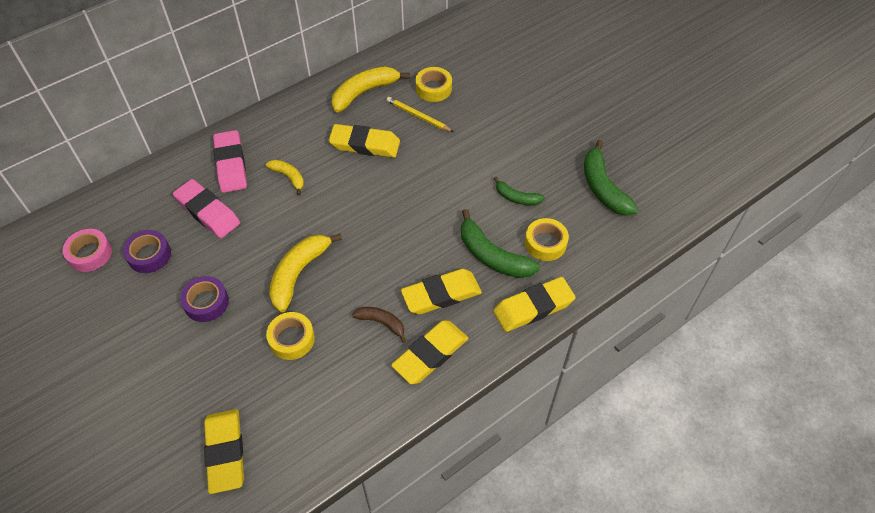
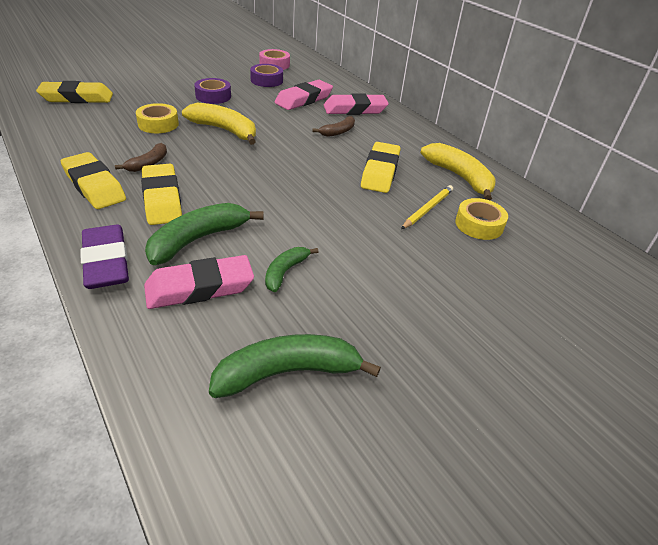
camera: 90 degrees right, 15 degrees down
(288, 177) = (338, 132): yellow banana -> brown banana
(533, 307) = (106, 262): yellow eraser -> purple eraser
(545, 243) = (200, 288): yellow tape -> pink eraser

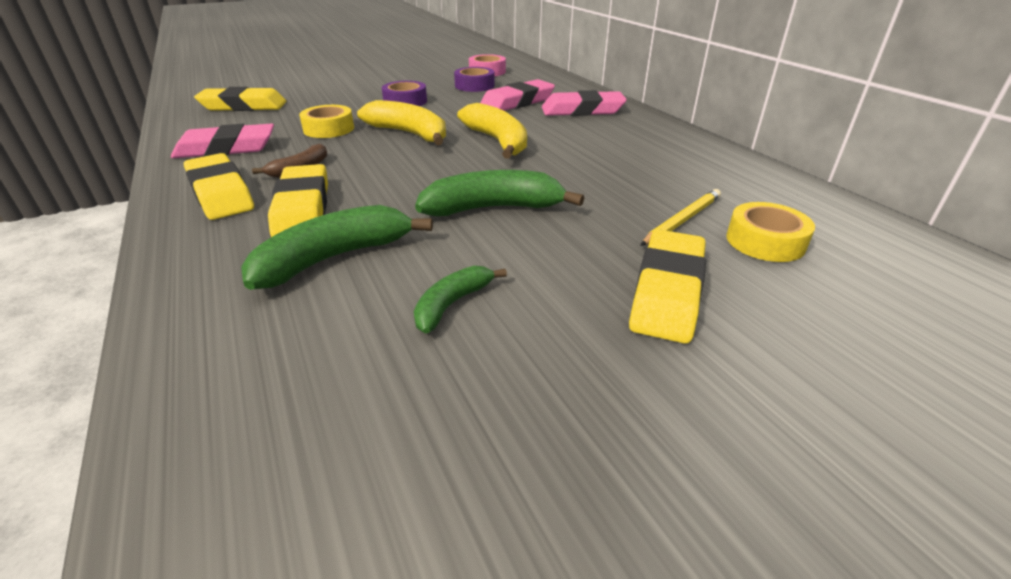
camera: 10 degrees right, 5 degrees down
(106, 262) = (192, 286): purple eraser -> none
(200, 288) = (314, 325): pink eraser -> pink eraser (226, 149)
(288, 372) = (422, 476): green banana -> green banana (493, 208)
(338, 132) = (557, 133): brown banana -> none
(380, 172) = (612, 176): yellow eraser -> yellow eraser (667, 291)
(459, 177) = (729, 181): yellow banana -> yellow banana (497, 141)

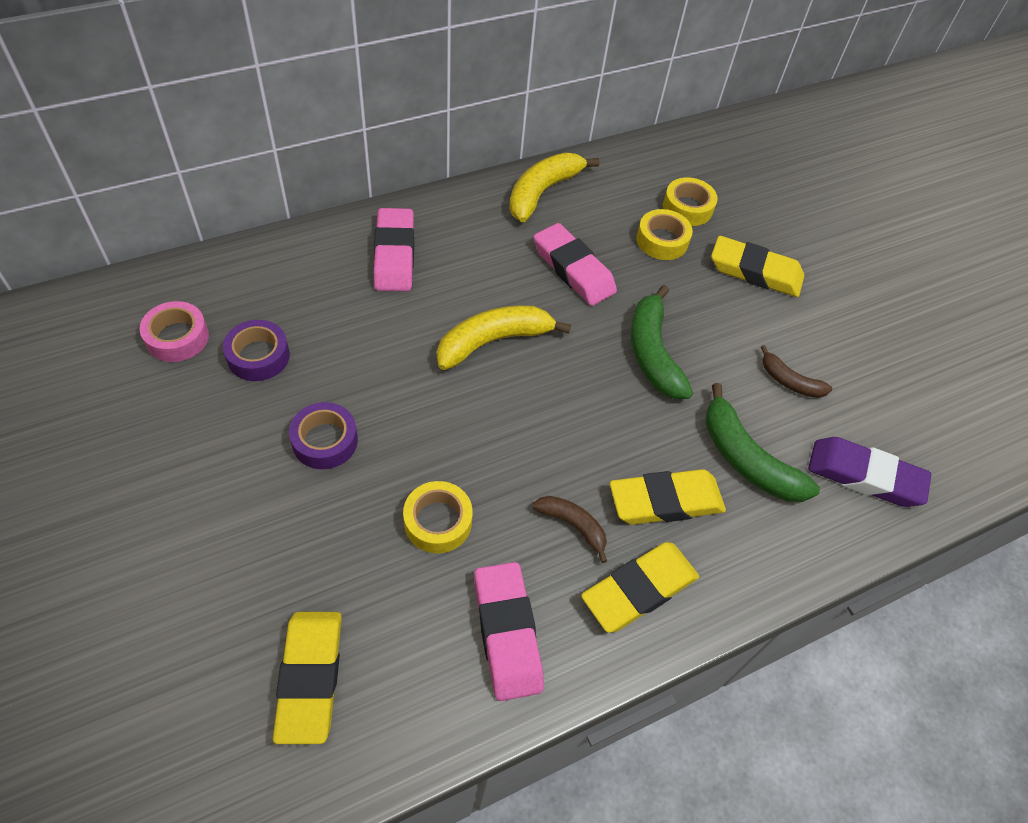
camera: 95 degrees left, 20 degrees up
(265, 362) = (864, 476): none -> purple eraser
(409, 134) = (463, 426): yellow banana -> yellow banana (543, 192)
(452, 304) = (789, 381): green banana -> brown banana
(517, 102) = (351, 312): pink eraser -> pink eraser (573, 269)
(682, 220) = (662, 240): yellow pencil -> yellow tape

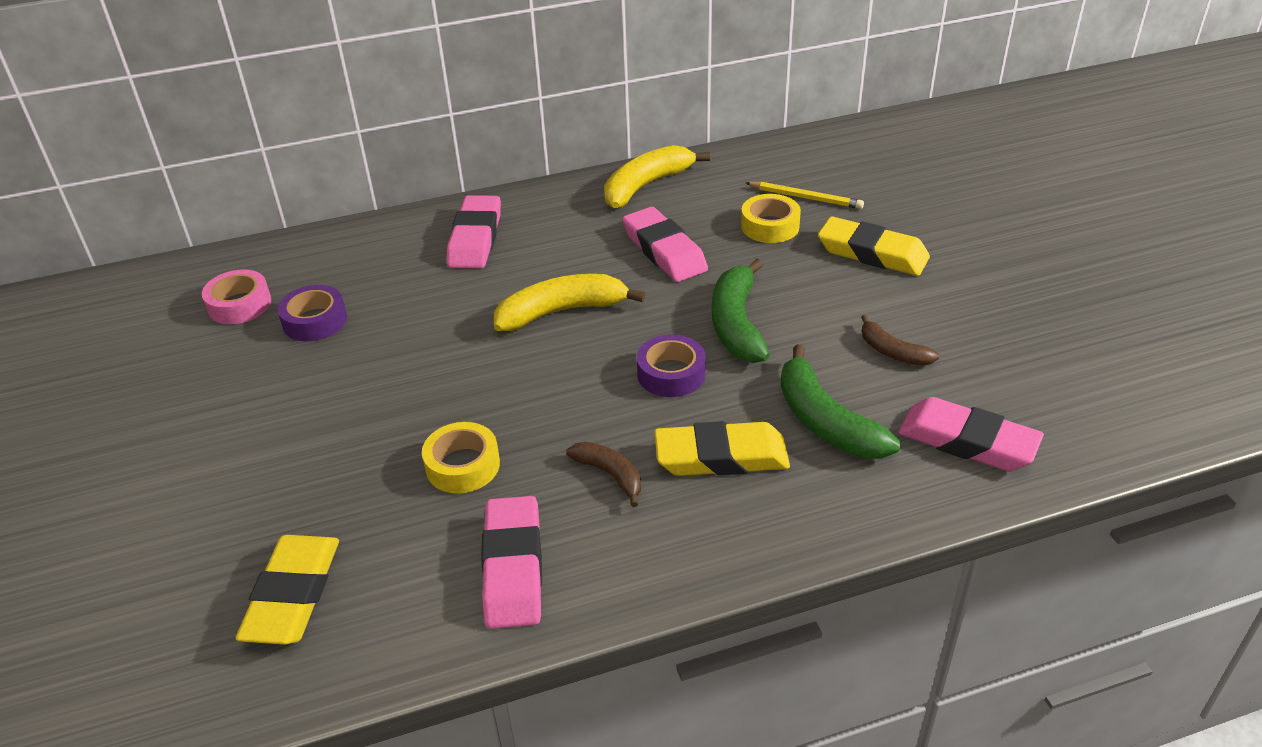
camera: 15 degrees right, 15 degrees down
(325, 441) = (362, 392): purple tape -> purple tape (671, 374)
(639, 590) = (672, 536): yellow eraser -> none
(687, 208) = (805, 198): yellow tape -> yellow pencil
(864, 476) = (967, 441): purple eraser -> pink eraser

